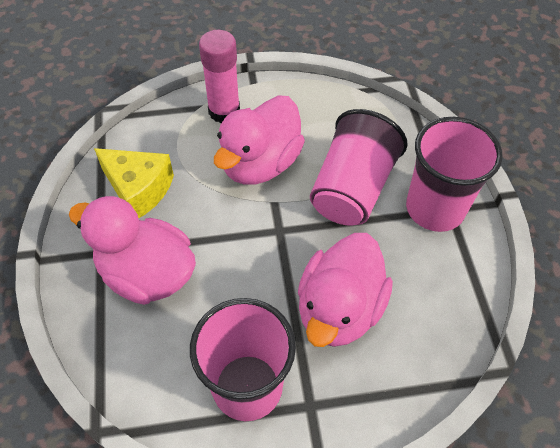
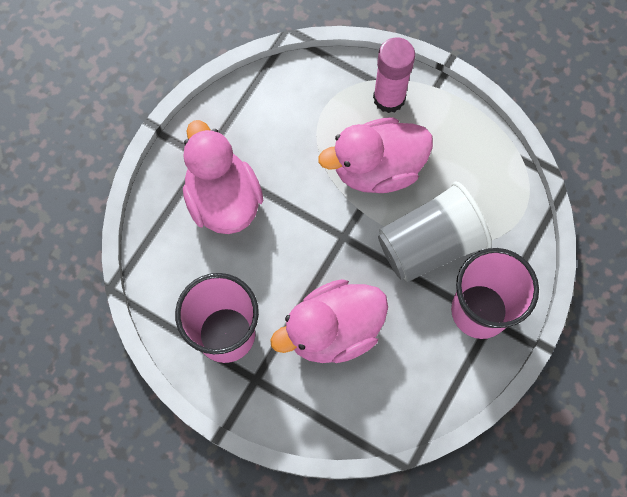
camera: 40 degrees right, 15 degrees up
(139, 189) = (268, 124): yellow cheese -> none
(352, 189) = (429, 244): pink cup -> grey cup

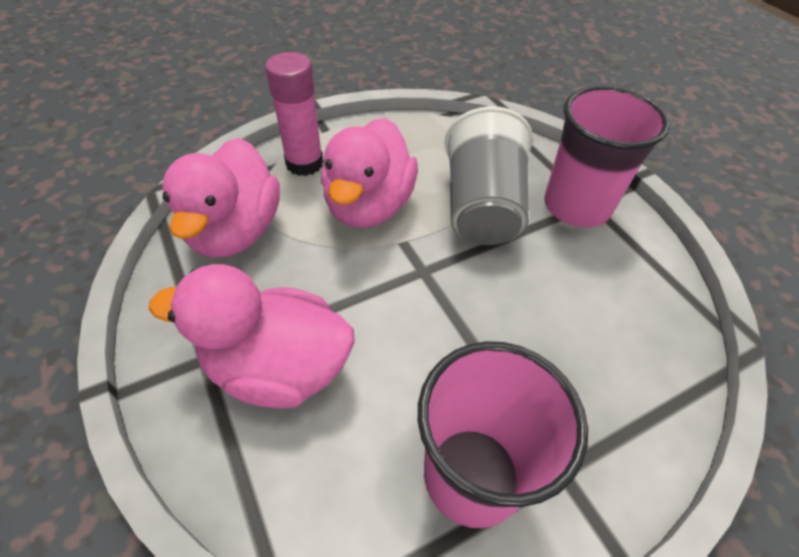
camera: 60 degrees left, 20 degrees down
(333, 331) = (535, 339): pink duck -> pink duck (236, 231)

